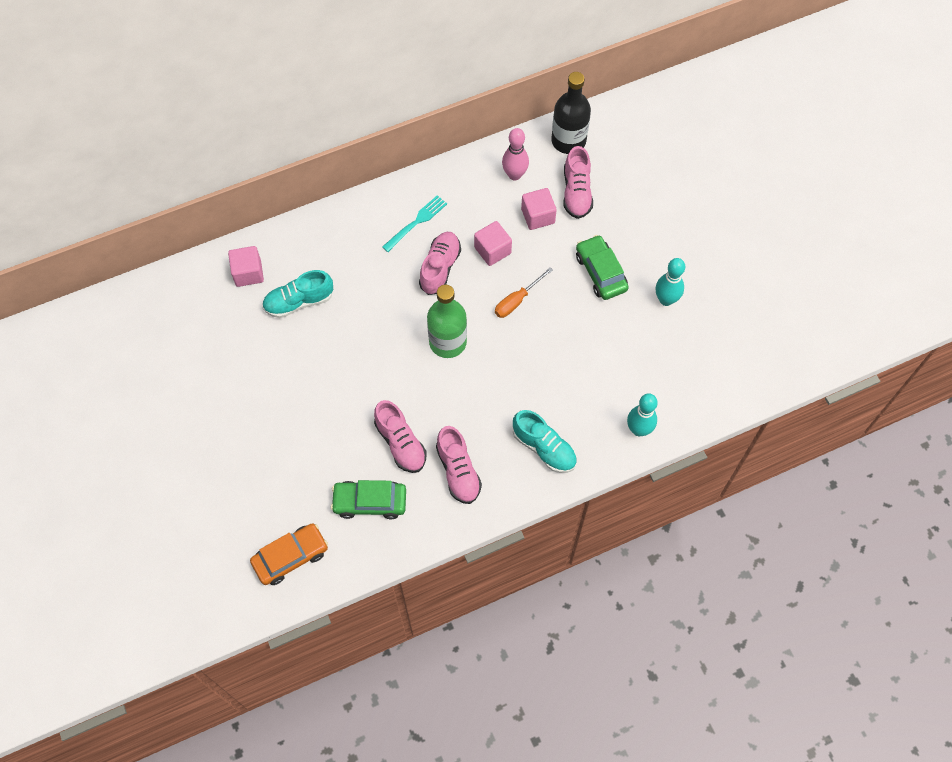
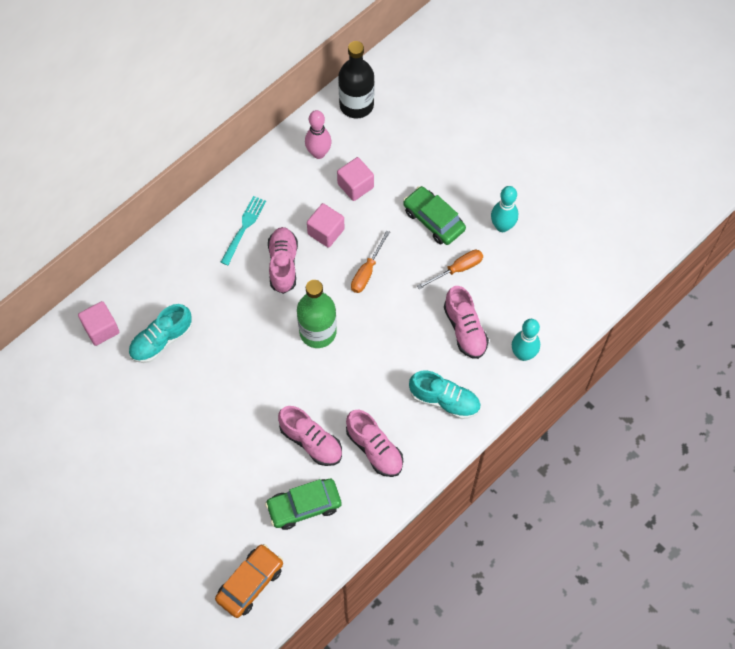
camera: 20 degrees left, 0 degrees up
(576, 192) = (382, 152): pink shoe -> pink shoe (465, 329)
(605, 326) = (457, 269): none -> orange screwdriver

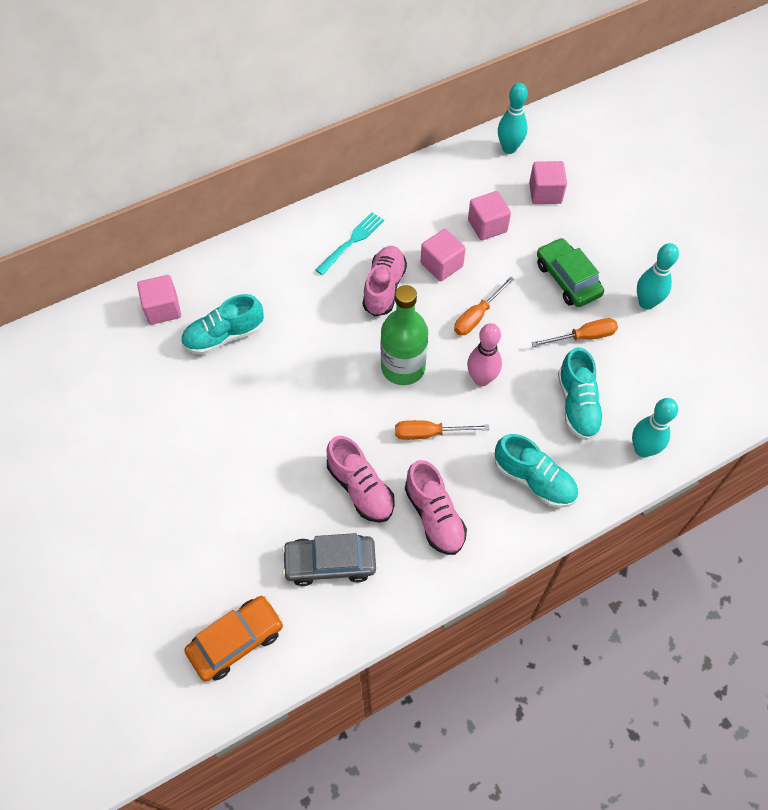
camera: 15 degrees right, 5 degrees down
(304, 506) = (330, 563): green car -> grey car
(318, 153) = (455, 186): pink bowling pin -> pink bowling pin (481, 379)
(353, 383) = (429, 433): none -> orange screwdriver
(356, 105) = (509, 148): black bottle -> turquoise bowling pin
(397, 142) = (545, 193): none -> pink cube
(465, 329) = (577, 405): pink shoe -> turquoise shoe

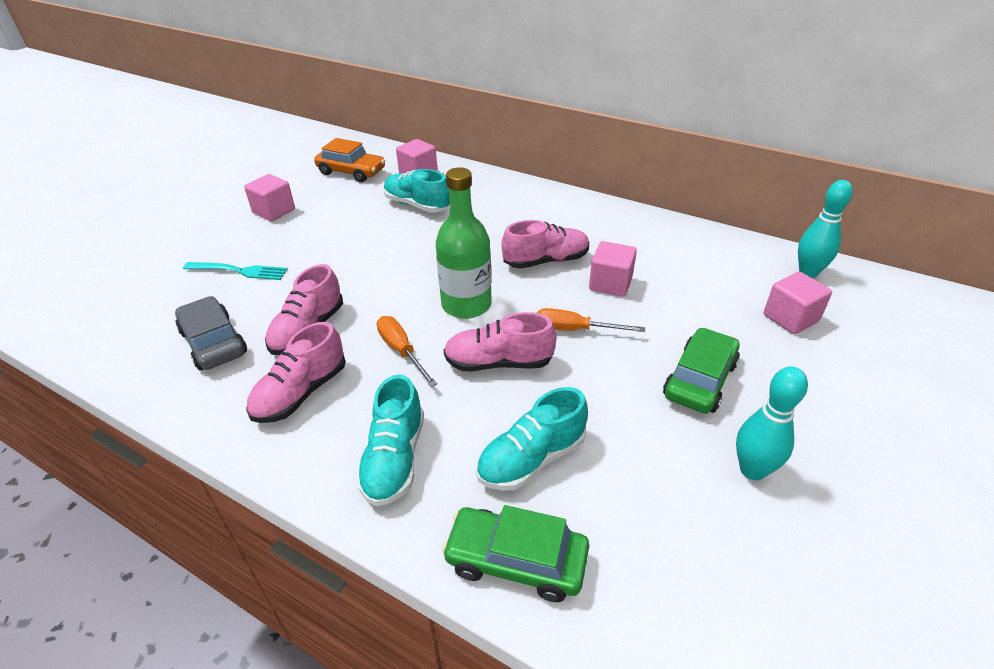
camera: 60 degrees right, 20 degrees down
(236, 641) = (112, 319): orange car -> orange car (351, 172)
(351, 242) = (575, 226): turquoise fork -> turquoise fork (239, 271)
(481, 379) = (498, 363): pink bowling pin -> pink shoe
(487, 226) = (693, 294): pink cube -> pink cube (274, 211)
(583, 337) = (634, 426): orange screwdriver -> none
(643, 449) = (516, 561): turquoise bowling pin -> green car

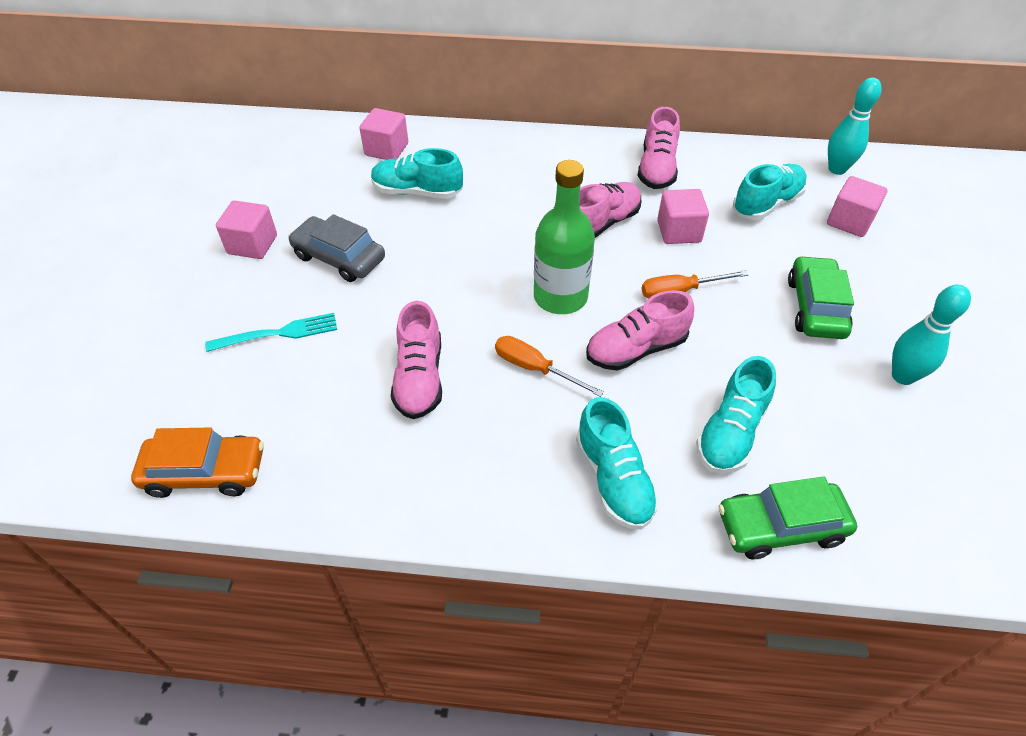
camera: 25 degrees left, 10 degrees up
(213, 343) = (326, 427): grey car -> grey car (339, 258)
(301, 393) = (470, 448): pink shoe -> pink shoe (657, 168)
(351, 172) = (304, 166): orange car -> orange car (205, 472)
(713, 283) = (767, 204): none -> turquoise shoe

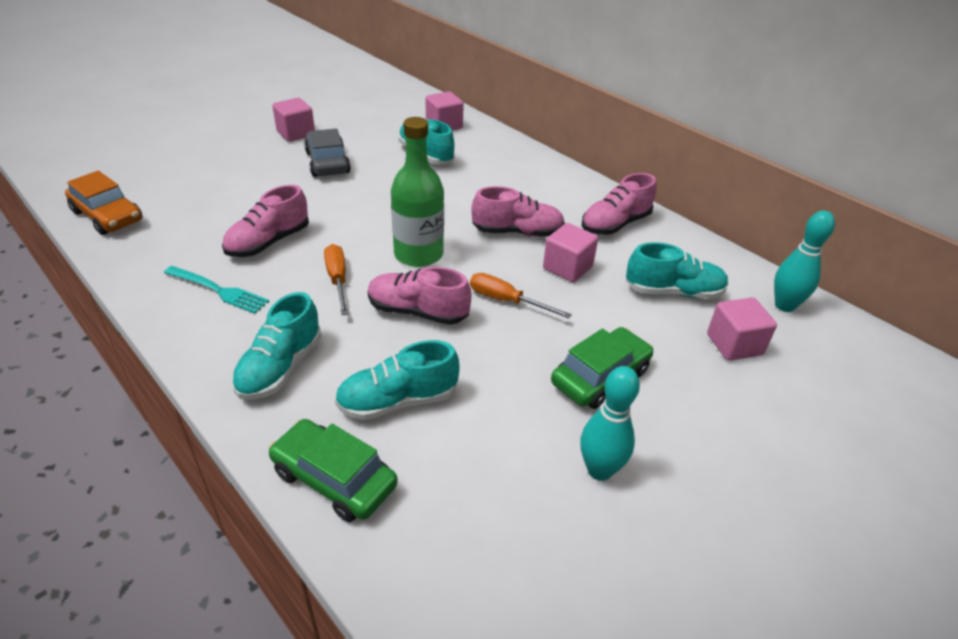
camera: 40 degrees right, 10 degrees down
(278, 333) = (239, 179): turquoise fork -> turquoise fork (218, 290)

